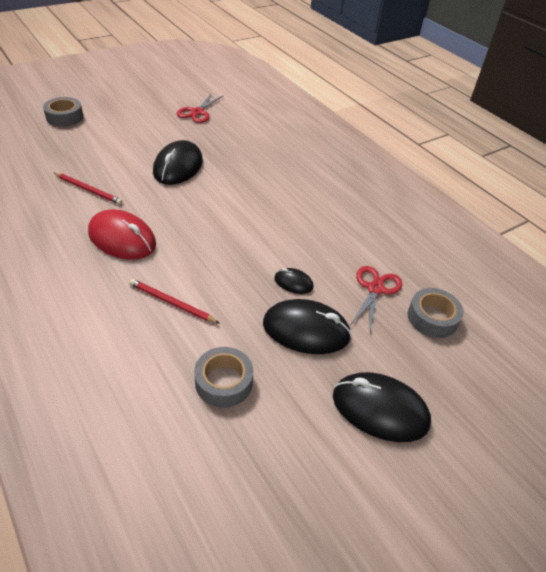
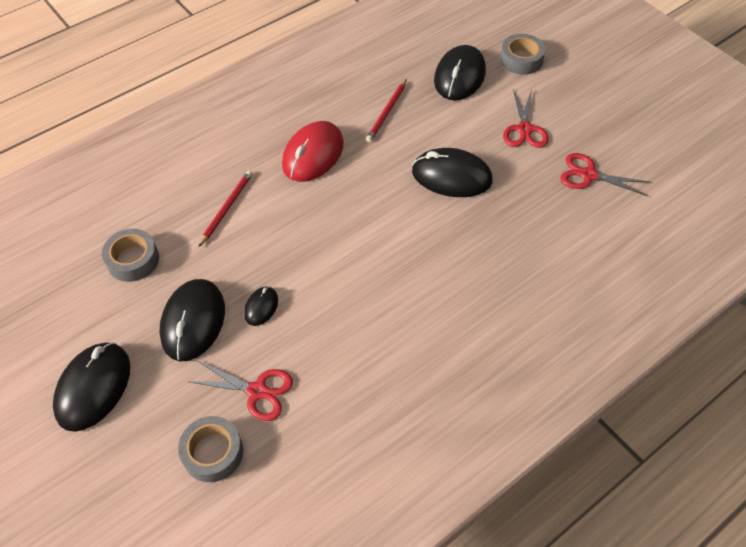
camera: 90 degrees right, 10 degrees up
(66, 147) = (459, 76): none -> black mouse
(142, 128) = (524, 129): none -> red scissors

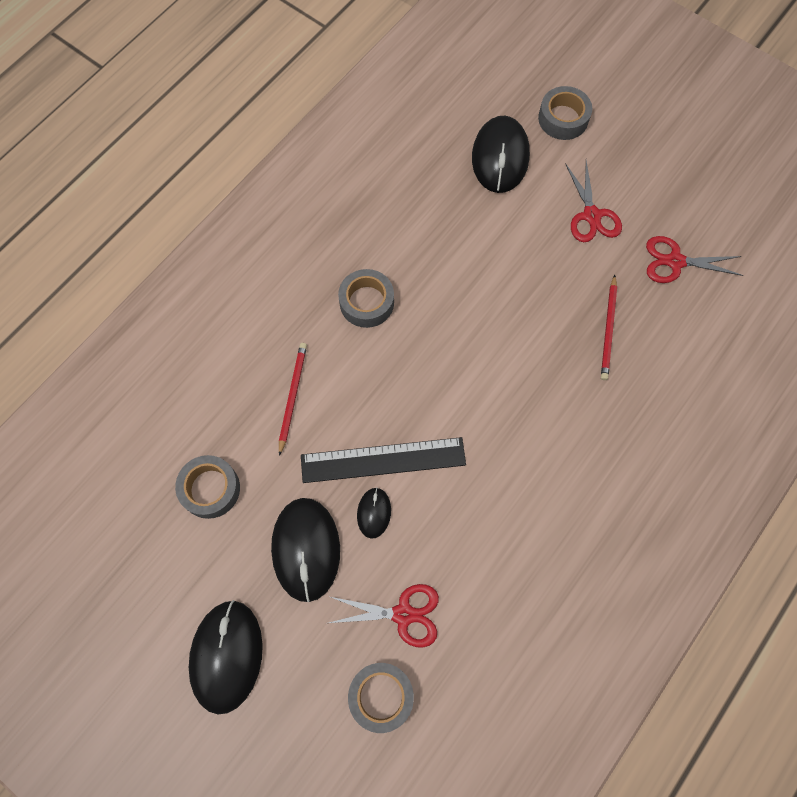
camera: 15 degrees left, 15 degrees up
(284, 269) = (383, 460): none -> black ruler
(313, 155) = (366, 302): red mouse -> grey tape
(387, 112) = (432, 225): red pencil -> red pencil (608, 330)
(451, 176) = (529, 297): black mouse -> none

